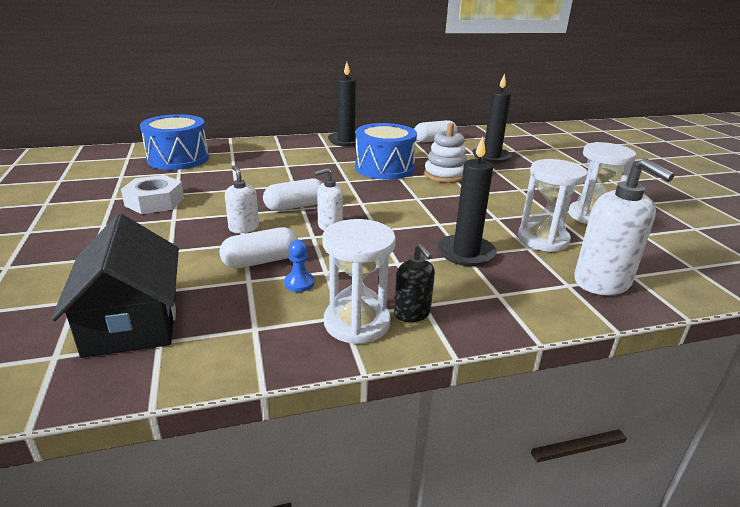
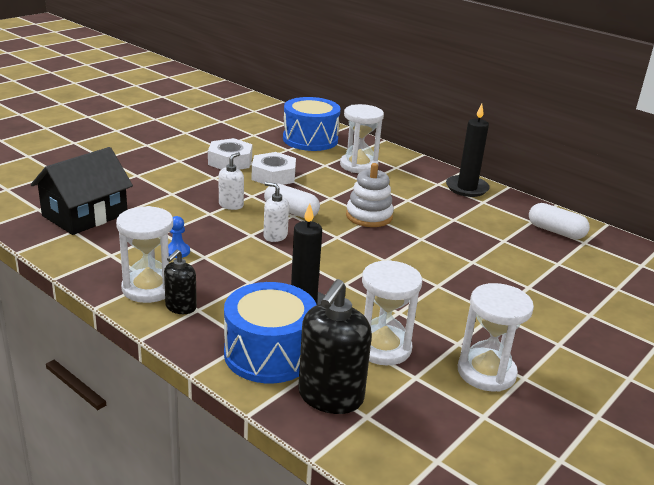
camera: 55 degrees right, 0 degrees up
(218, 193) = (273, 176): none -> white nut
(256, 158) = (359, 165): none -> white hourglass
(261, 261) = (191, 228): white capsule -> none
(384, 168) = (430, 225): blue drum -> blue drum (269, 353)
(445, 175) = (465, 260): white stacking toy -> white stacking toy (369, 216)
(491, 157) = (565, 277): black candle -> none
(602, 282) = (330, 397): white soap dispenser -> black soap dispenser

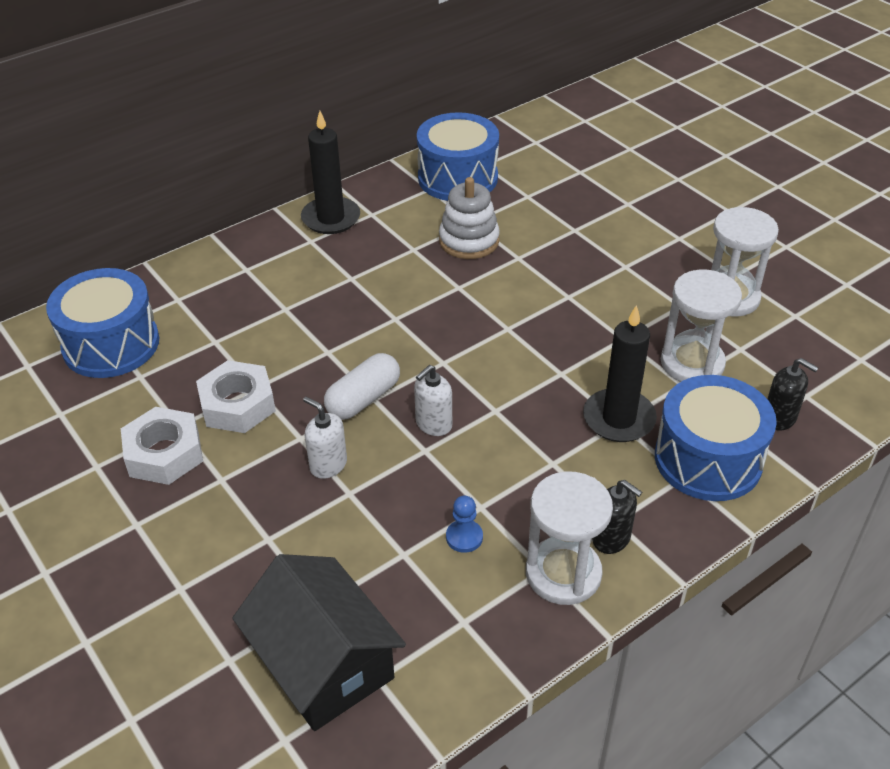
camera: 75 degrees left, 15 degrees up
(330, 397) = (779, 418): black soap dispenser -> black soap dispenser, size x0.55
(359, 165) = (229, 305): white hourglass -> none
(369, 216) = (392, 322): white stacking toy -> white stacking toy (469, 241)
(555, 231) = (458, 178): white capsule -> blue drum

